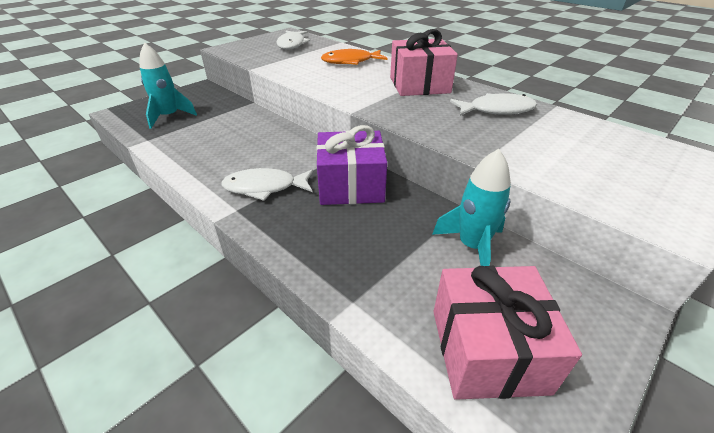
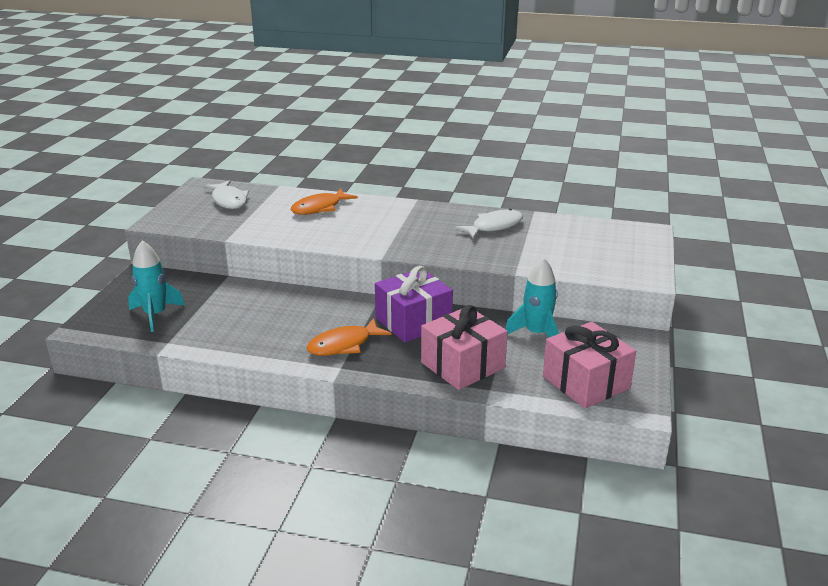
camera: 30 degrees left, 10 degrees down
(265, 187) = (344, 345): white fish -> orange fish
(419, 85) = (411, 218): pink gift -> pink gift (463, 365)

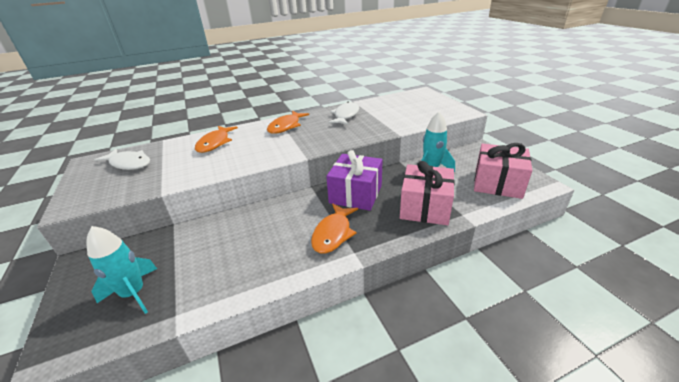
camera: 35 degrees left, 5 degrees up
(410, 215) = (286, 126): none -> orange fish

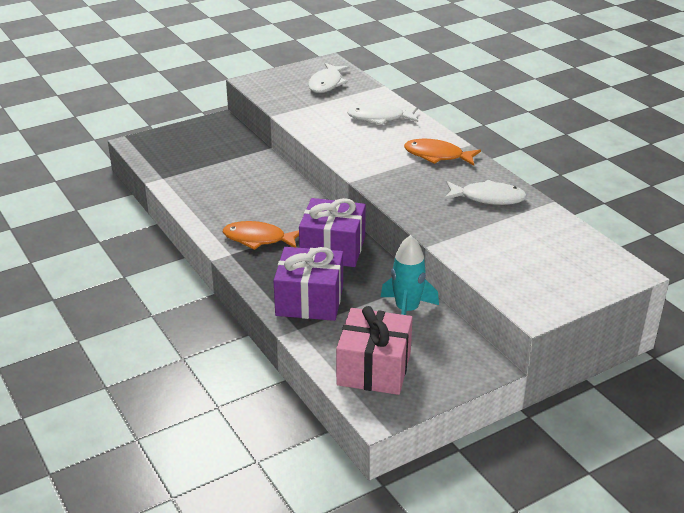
camera: 80 degrees right, 0 degrees up
(134, 293) = (184, 155): turquoise rocket -> none
(215, 143) = (379, 118): orange fish -> white fish
(425, 207) = (309, 300): pink gift -> purple gift

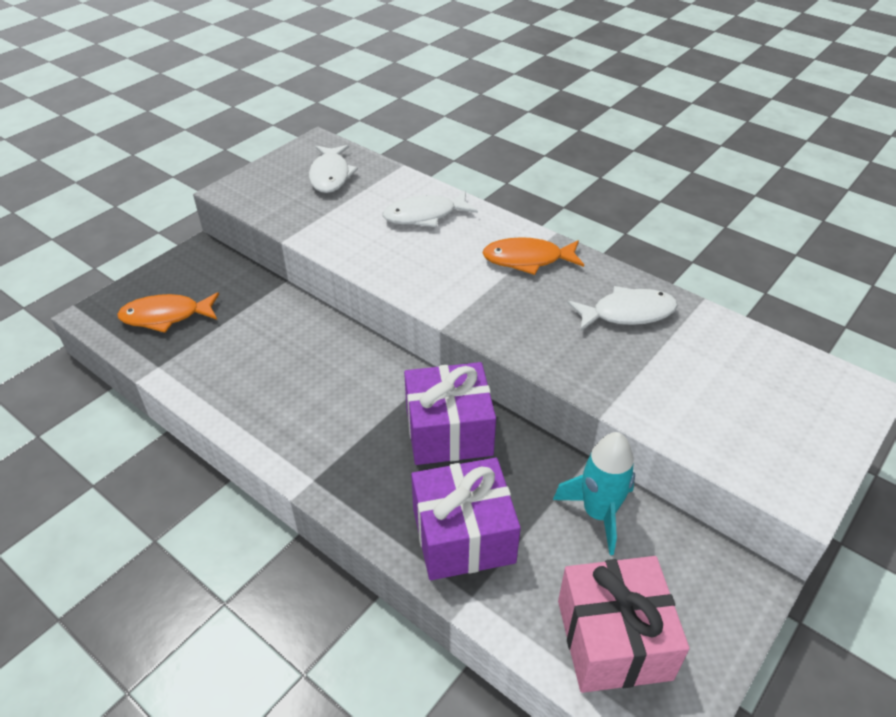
camera: 20 degrees left, 10 degrees up
(258, 239) = (340, 442): orange fish -> orange fish (166, 316)

